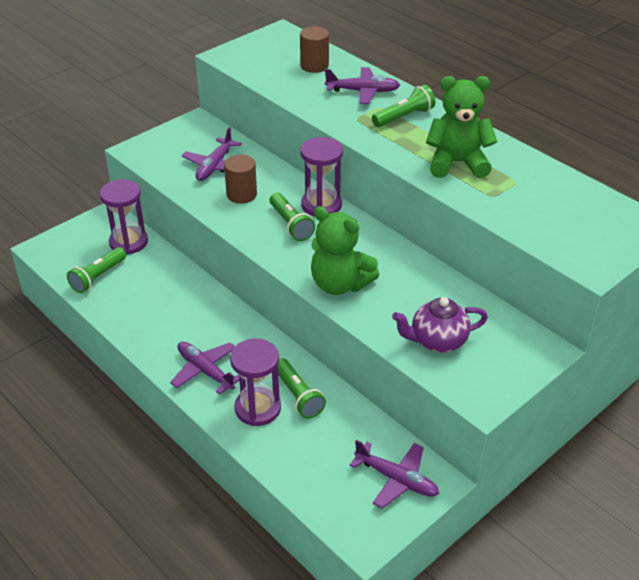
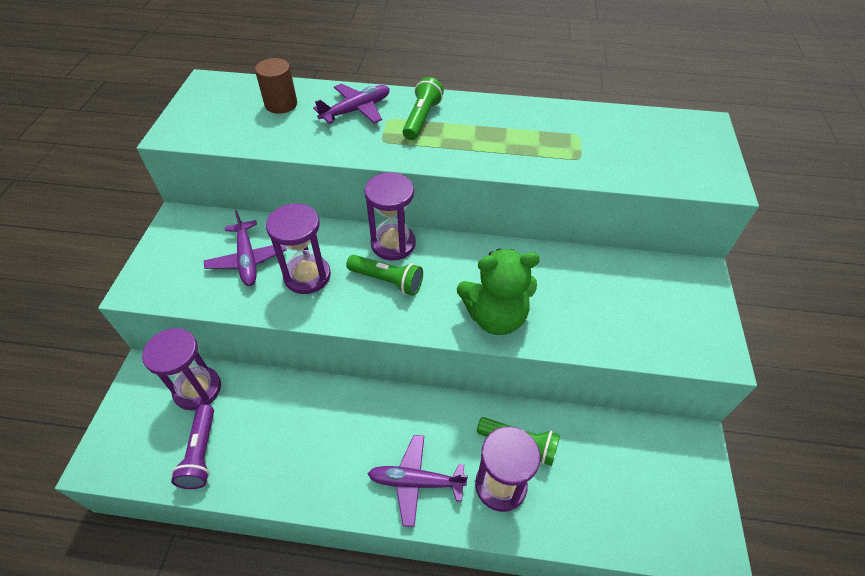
camera: 40 degrees left, 10 degrees up
(98, 277) = (201, 453): green flashlight -> purple flashlight
(241, 194) = (307, 276): brown cylinder -> purple hourglass
(396, 479) = (671, 465): purple plane -> none
(437, 341) = (628, 321): purple teapot -> none
(457, 163) = (516, 142): green teddy bear -> none

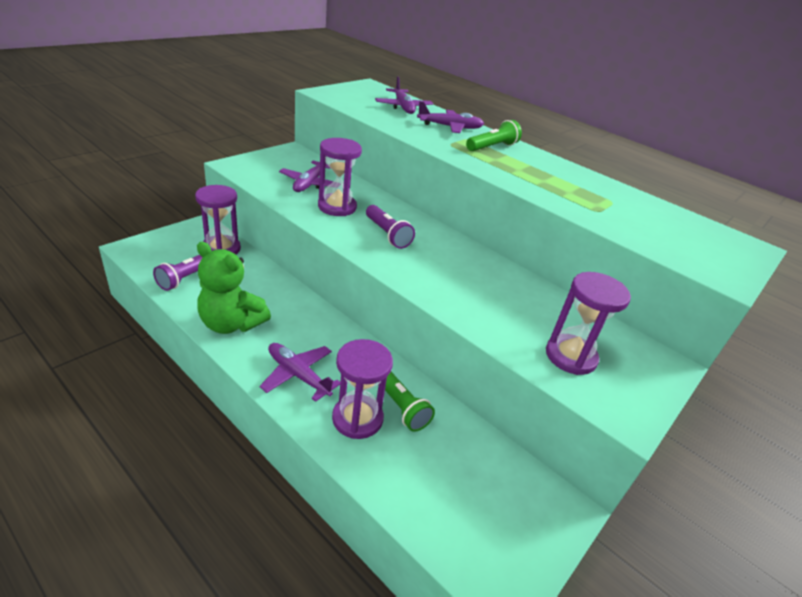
camera: 30 degrees right, 15 degrees down
(281, 104) = (403, 107): brown cylinder -> purple plane
(387, 281) = (387, 234): green flashlight -> purple flashlight
(393, 244) = (414, 221): purple hourglass -> purple hourglass (570, 356)
(495, 316) = (445, 290): green teddy bear -> green teddy bear (231, 323)

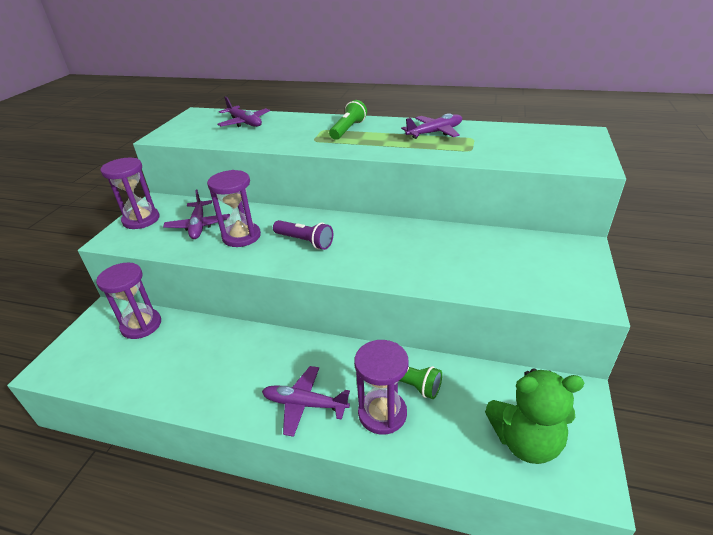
camera: 20 degrees left, 0 degrees up
(187, 277) = (129, 369): purple flashlight -> none
(231, 323) = (208, 390): green teddy bear -> green teddy bear (525, 441)
(450, 127) = (300, 125): purple plane -> purple plane (435, 133)
(570, 356) = (520, 274): purple hourglass -> purple hourglass (141, 220)

